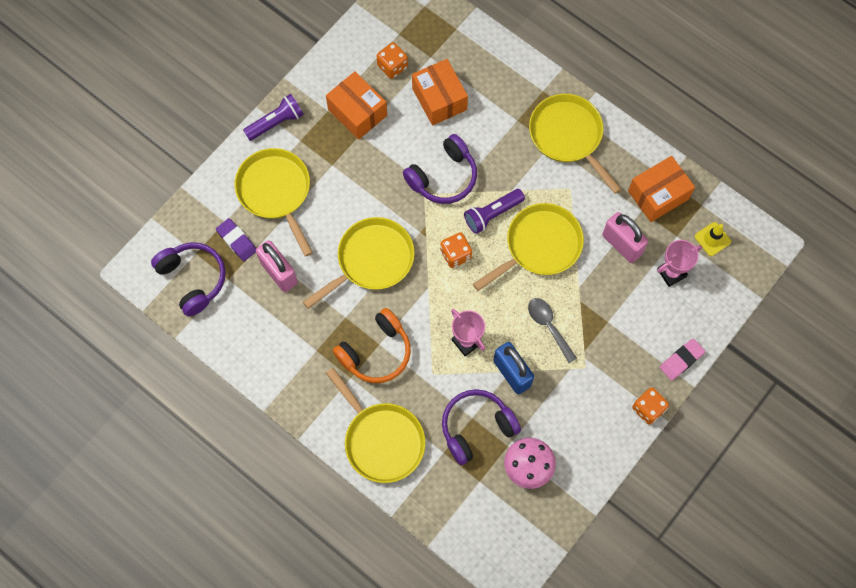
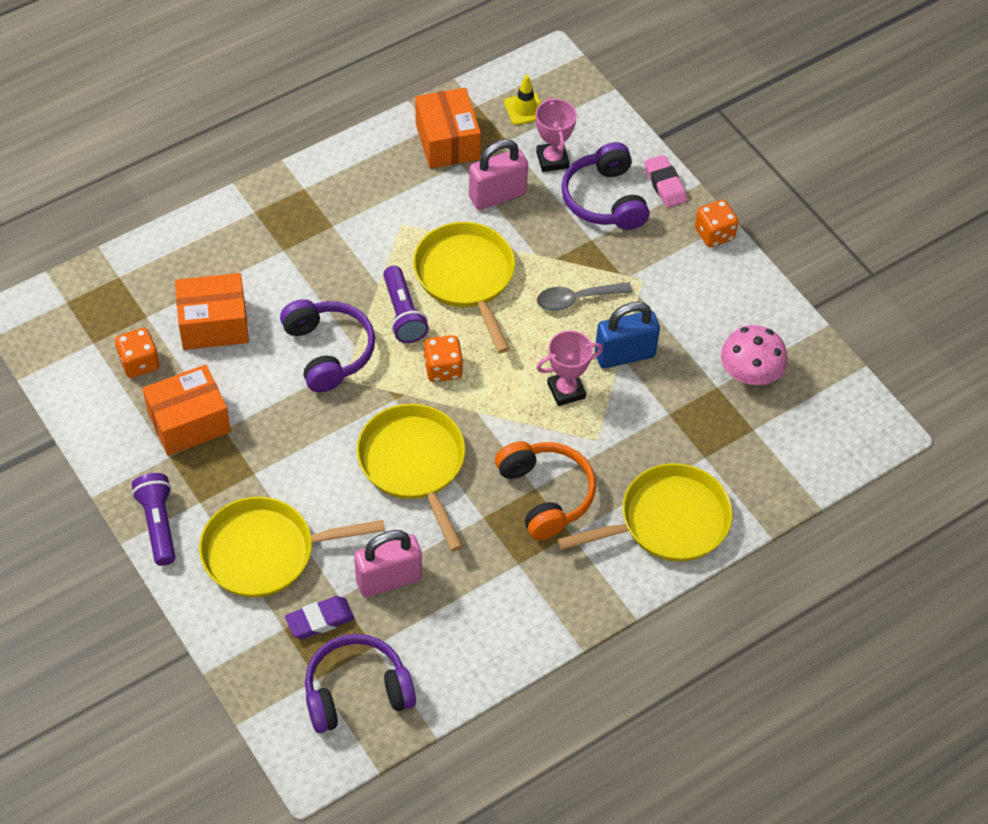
camera: 75 degrees left, 15 degrees down
(476, 427) = (683, 412): purple headphones -> purple headphones (604, 199)
(568, 136) = (330, 204): yellow pan -> none

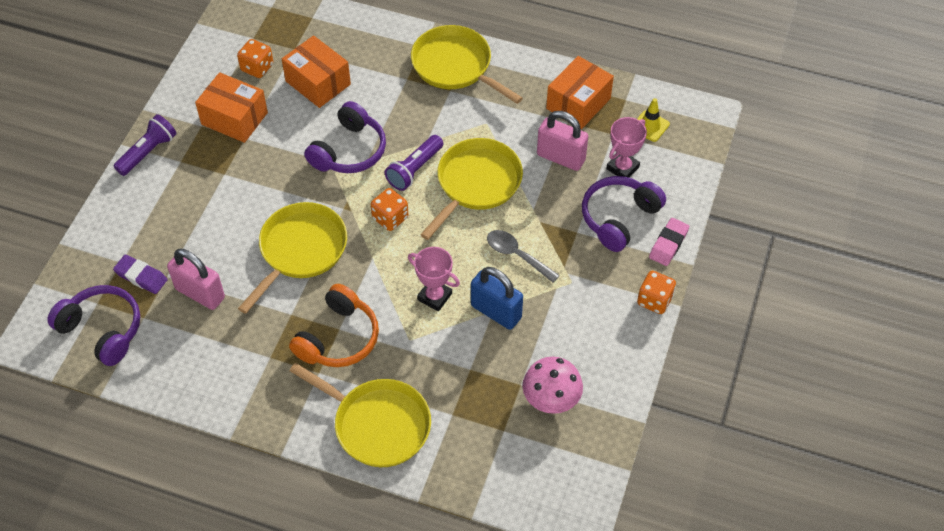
camera: 55 degrees right, 0 degrees up
(265, 552) = (170, 217): yellow pan -> yellow pan (455, 66)

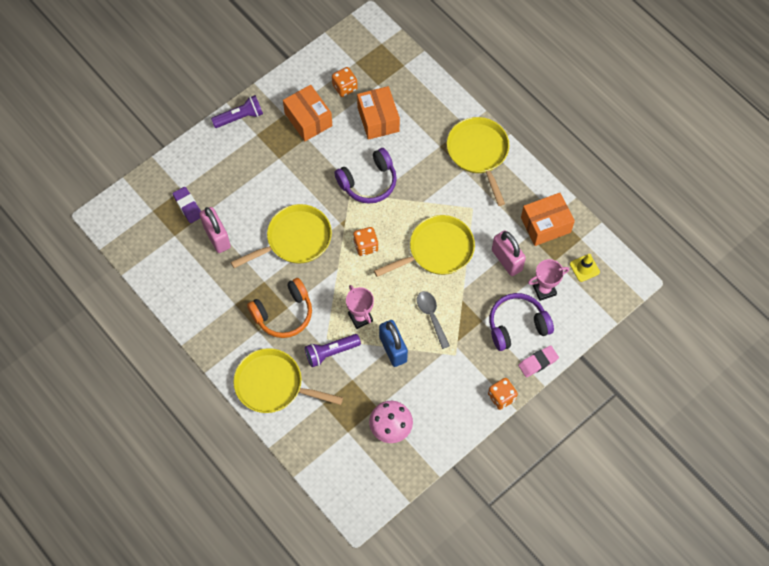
camera: 30 degrees right, 10 degrees up
(102, 330) = (146, 231): purple headphones -> none
(377, 424) = (273, 385): yellow pan -> yellow pan turned 135 degrees clockwise
(414, 169) = (403, 218): purple flashlight -> purple flashlight (331, 352)

